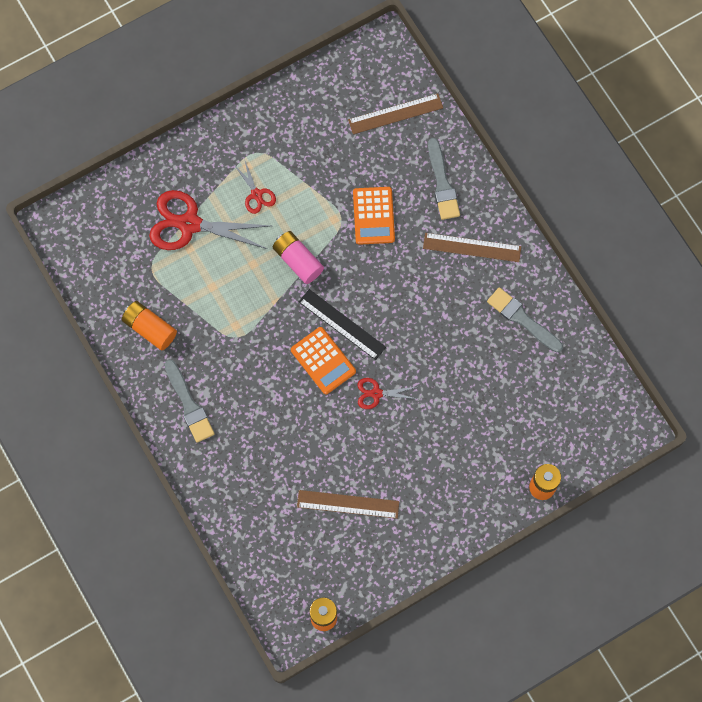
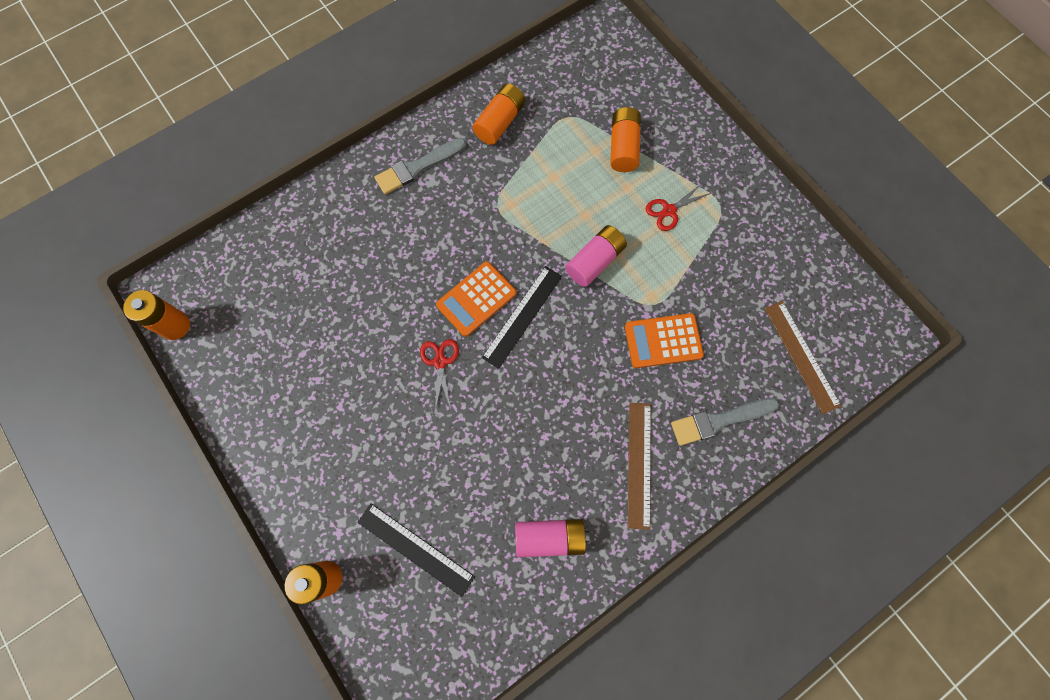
camera: 85 degrees right, 0 degrees up
(189, 224) = (623, 147): red scissors -> orange battery
(348, 504) = (306, 341): brown ruler -> none
(522, 319) = (550, 537): grey brush -> pink battery
(524, 419) = (415, 549): none -> black ruler

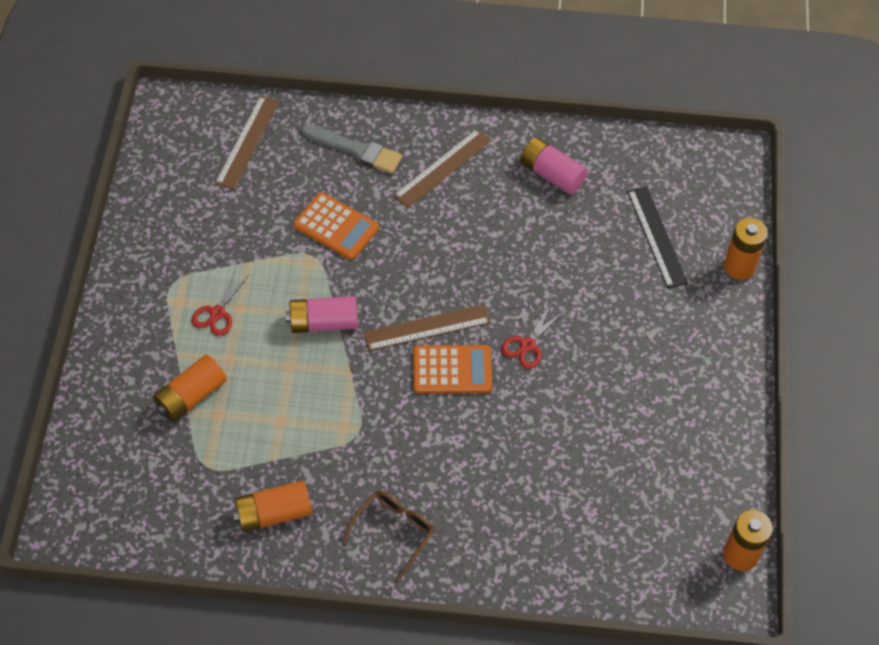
camera: 140 degrees left, 15 degrees down
(417, 167) = (394, 531): grey brush -> brown glasses
(522, 316) = (427, 328): black ruler -> brown ruler
(669, 210) = (217, 313): red scissors -> red scissors turned 105 degrees clockwise

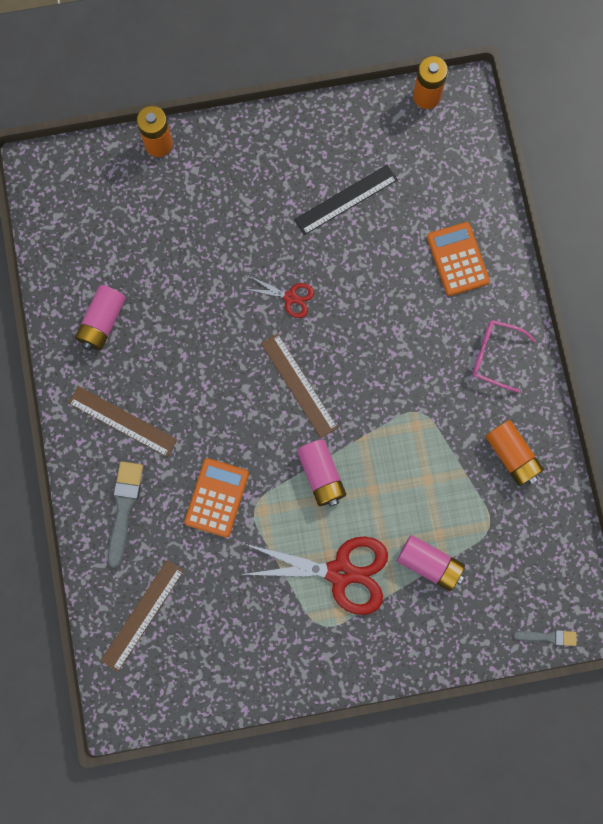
camera: 105 degrees left, 20 degrees up
(65, 487) = (548, 637): none -> grey brush
(191, 396) = (429, 564): orange battery -> pink battery
(217, 313) = (340, 572): red scissors -> red scissors, size x2.01
(247, 142) = (142, 615): brown ruler -> brown ruler turned 60 degrees counterclockwise
(394, 531) = (495, 356): brown glasses -> pink glasses
(452, 370) = (334, 352): orange calculator -> orange calculator (457, 259)
(656, 236) = (146, 217): black ruler -> black ruler (346, 199)

